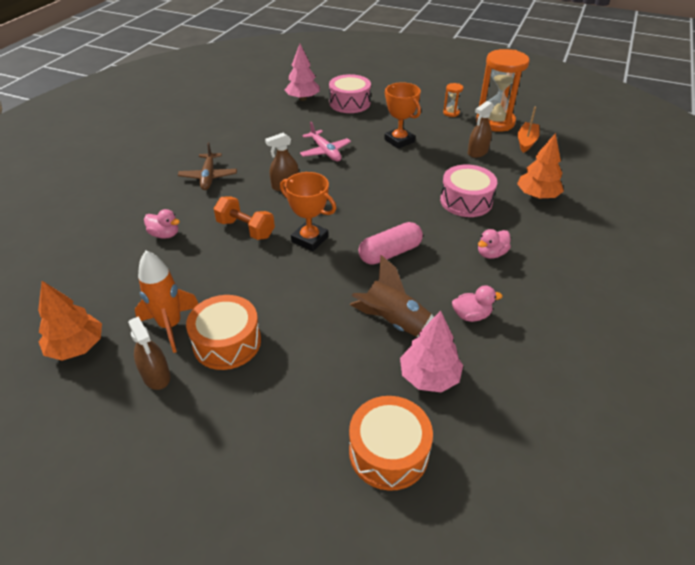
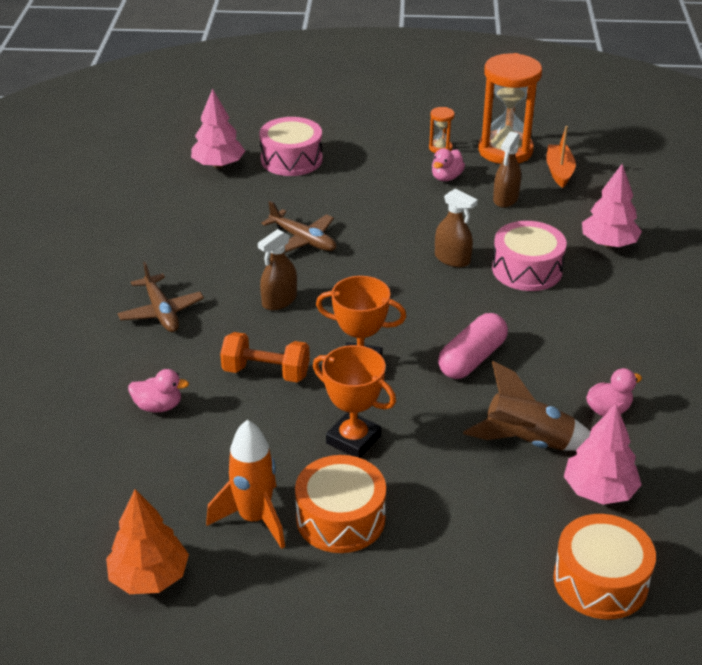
camera: 20 degrees left, 5 degrees down
(156, 376) = (280, 580): brown spray bottle -> brown spray bottle (452, 259)
(325, 151) = (303, 240): pink plane -> brown plane
(399, 141) = (394, 203): orange trophy -> orange trophy (353, 439)
(491, 254) = (592, 330): pink duck -> pink duck (446, 177)
(537, 196) = (609, 243): orange tree -> pink tree

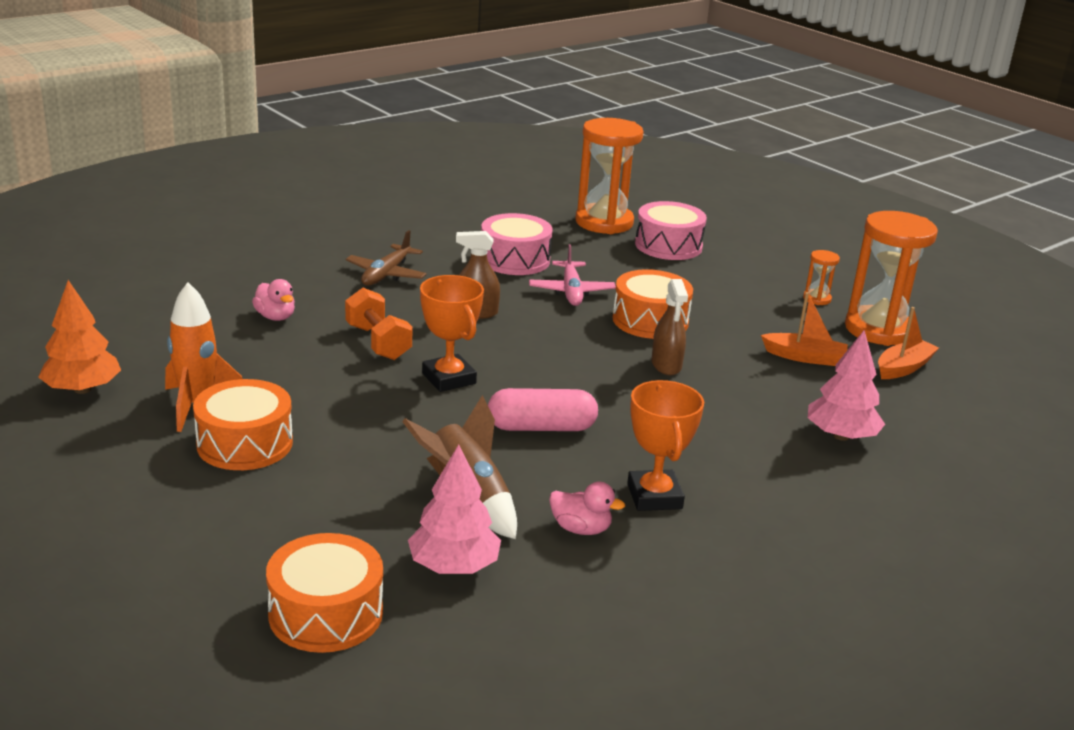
camera: 45 degrees right, 10 degrees down
(218, 165) = (604, 222): pink tree -> orange hourglass
(303, 240) = (571, 291): brown plane -> pink plane
(353, 439) = (350, 412): orange trophy -> orange trophy (654, 496)
(386, 230) = (650, 320): none -> orange drum
(446, 177) = (779, 318): pink duck -> none
(505, 199) = (804, 357): brown spray bottle -> orange boat
(527, 269) = (718, 407): pink drum -> pink drum (515, 260)

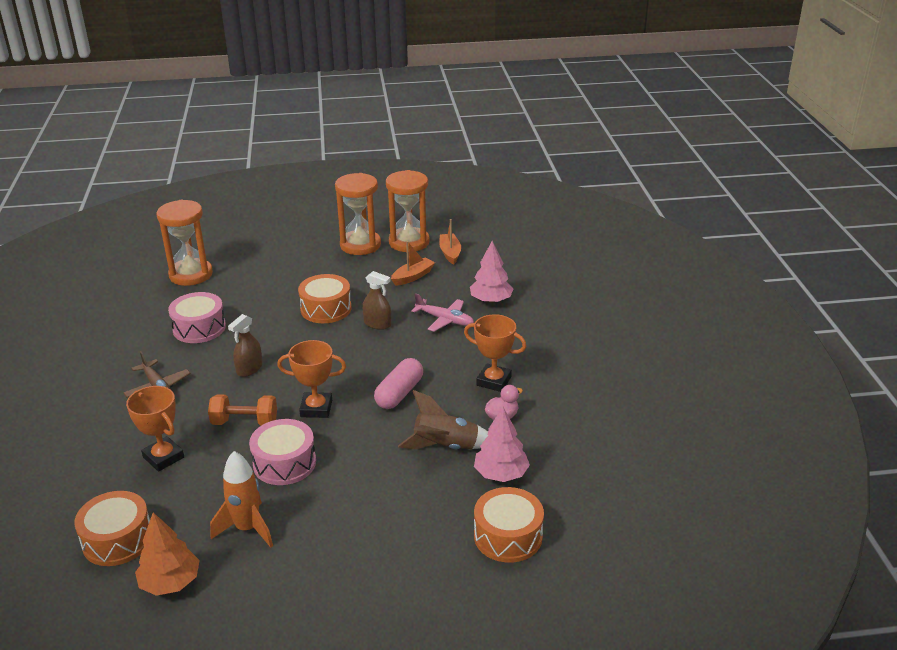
camera: 55 degrees left, 5 degrees up
(244, 443) = (313, 519): orange drum -> orange drum (117, 540)
(275, 317) = (163, 457): pink duck -> orange trophy
(571, 291) = (263, 322): pink plane -> pink plane (444, 320)
(668, 245) = (247, 265): pink drum -> pink drum (284, 463)
(817, 299) = (360, 245): orange hourglass -> orange hourglass, size x2.31

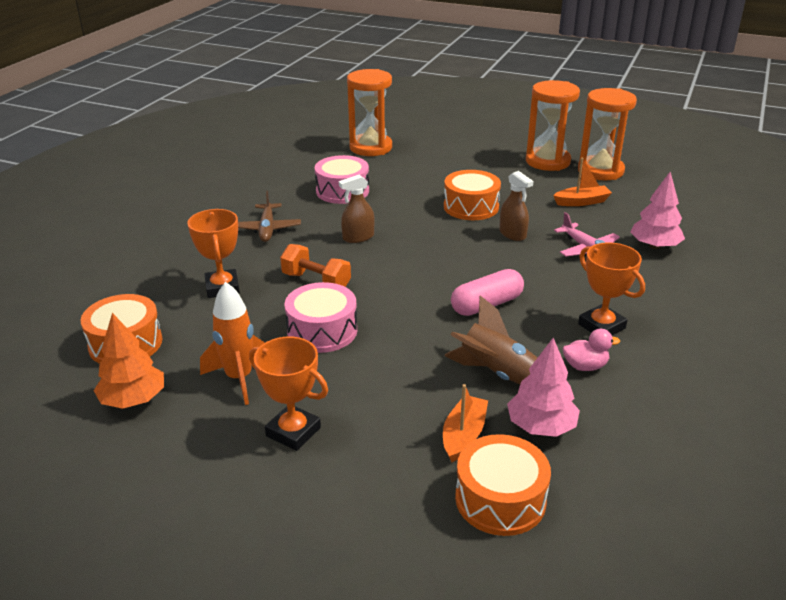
camera: 30 degrees right, 0 degrees up
(316, 408) = (392, 291): orange trophy -> orange trophy (293, 432)
(450, 253) = (639, 191): orange boat -> orange boat (463, 435)

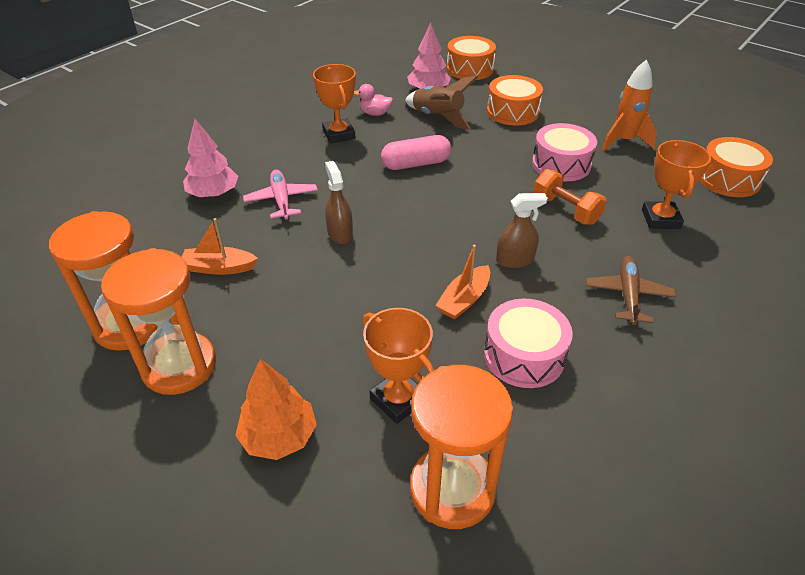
camera: 165 degrees left, 10 degrees up
(133, 399) = (697, 139): orange tree -> orange tree (279, 436)
(293, 432) = (581, 108): orange trophy -> orange trophy (398, 400)
(463, 435) = (476, 93): orange boat -> orange boat (464, 300)
(471, 207) = (359, 285): orange drum -> orange drum (512, 112)

